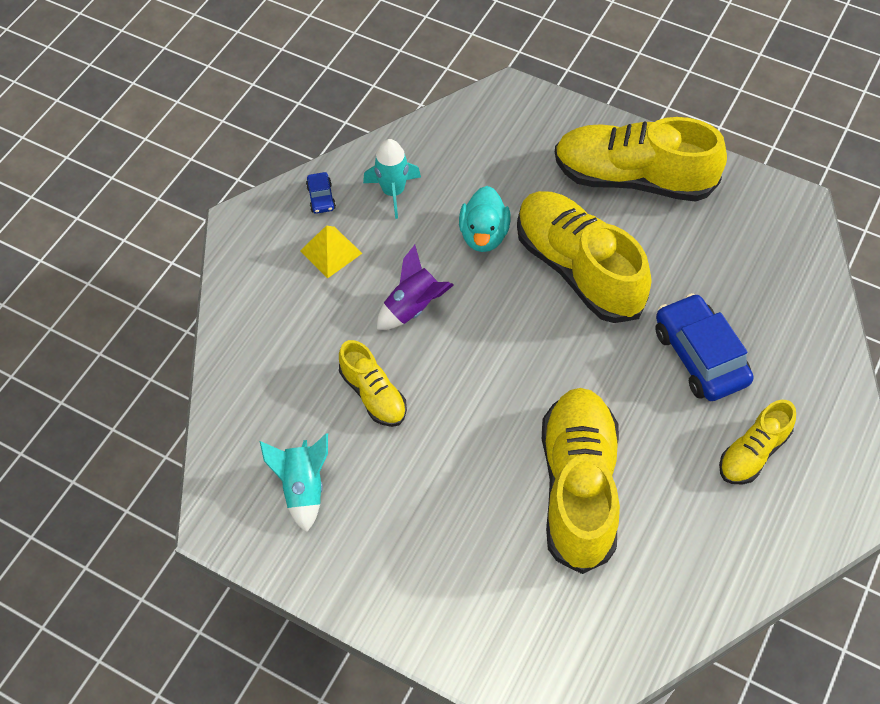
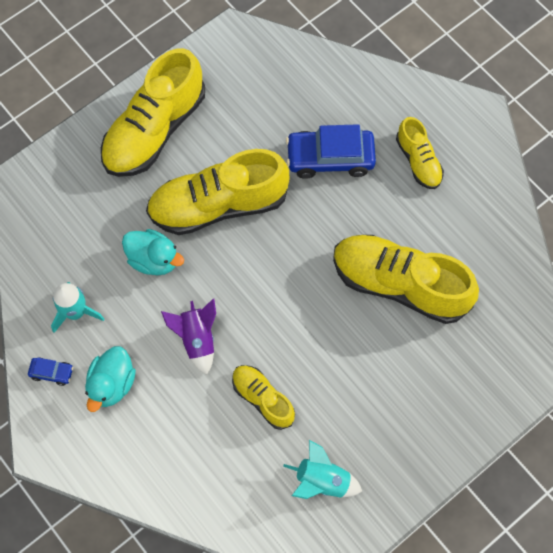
camera: 70 degrees left, 10 degrees up
(331, 252) = (112, 384): yellow pyramid -> turquoise duck
(373, 394) = (263, 399): yellow shoe -> yellow shoe turned 120 degrees counterclockwise

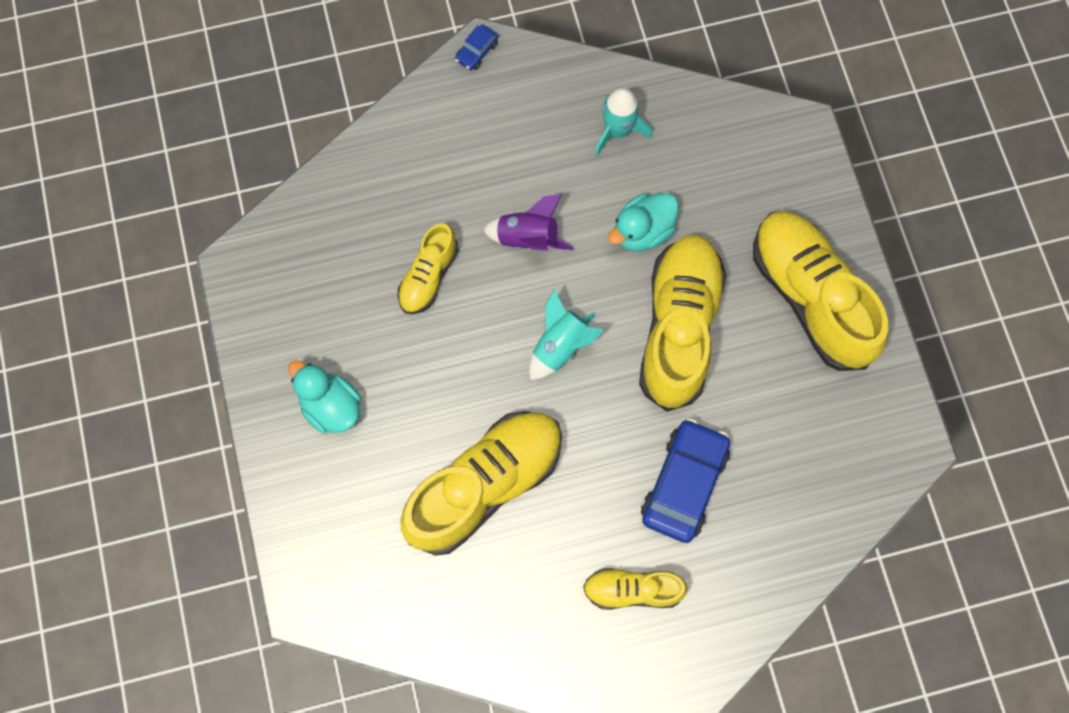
camera: 115 degrees right, 5 degrees up
(52, 372) = (561, 85): blue car -> blue car (477, 51)
(112, 384) = (520, 137): turquoise duck -> turquoise duck (331, 406)
(263, 399) = (428, 276): yellow shoe -> yellow shoe turned 135 degrees clockwise
(322, 481) = (313, 296): turquoise rocket -> turquoise rocket (560, 346)

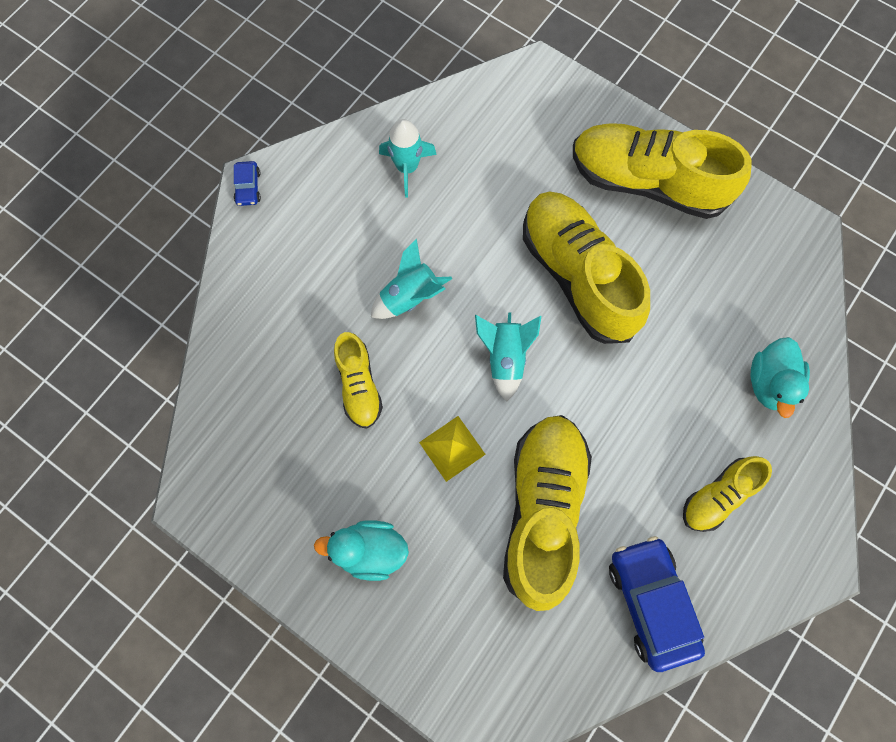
camera: 40 degrees left, 0 degrees up
(457, 381) = (452, 448): none -> yellow pyramid
(528, 238) = (410, 297): purple rocket -> turquoise rocket
(642, 231) = (490, 226): turquoise duck -> turquoise duck (769, 383)
(684, 483) = (682, 386): blue car -> blue car (651, 602)

